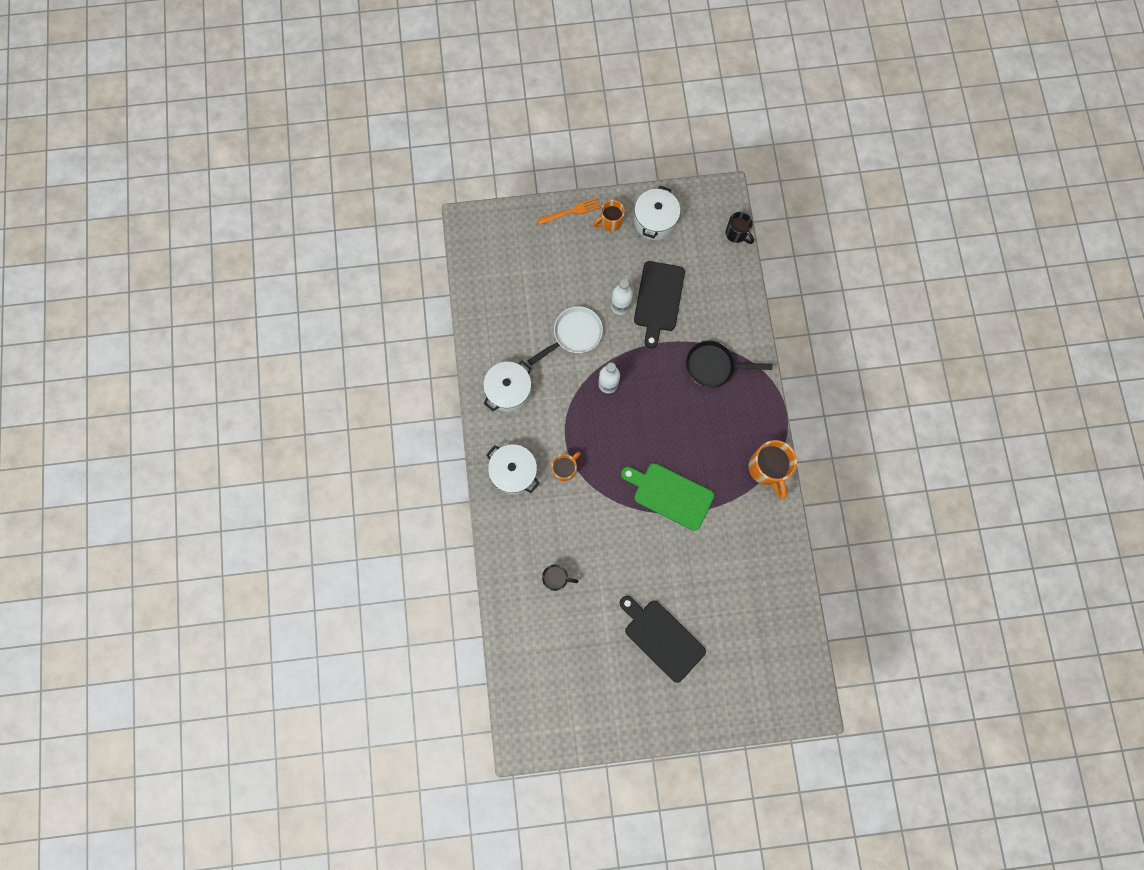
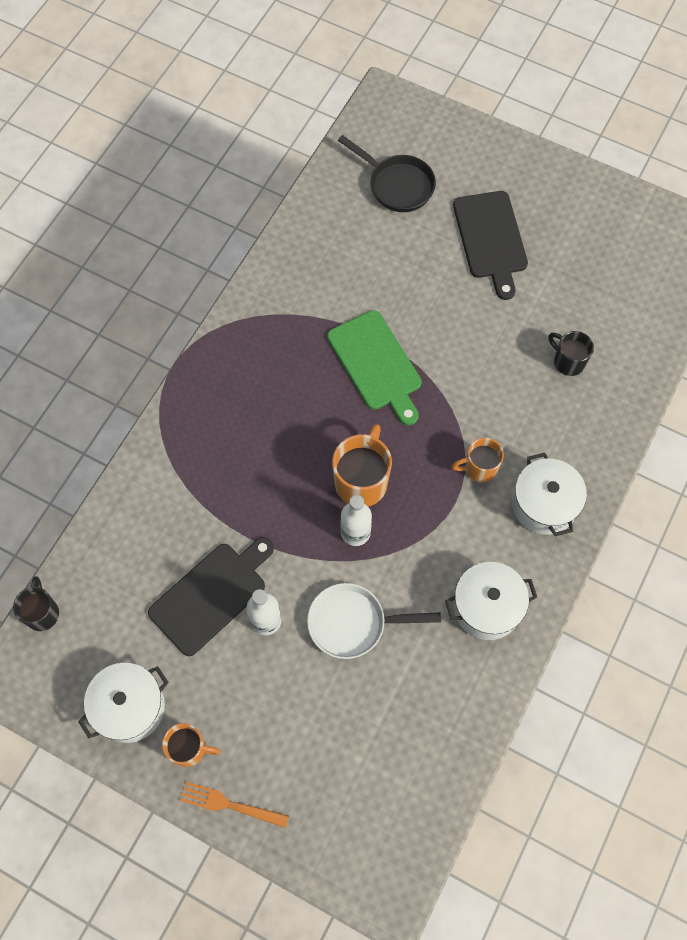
camera: 145 degrees left, 10 degrees down
(714, 366) = (212, 468): black pan -> black pan (397, 185)
(766, 469) = (247, 322): orange mug -> orange mug (362, 481)

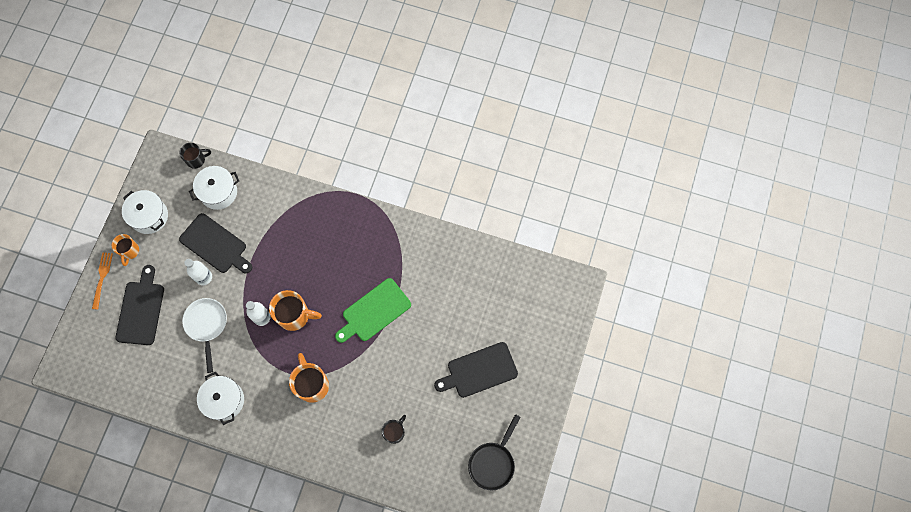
camera: 80 degrees right, 5 degrees up
(304, 736) = (141, 310): none -> black cutting board
(397, 185) = (510, 303): black pan -> black pan (493, 462)
(479, 468) = (312, 384): orange mug -> orange mug, size x1.61
(544, 504) = (293, 427): white pot -> white pot (218, 192)

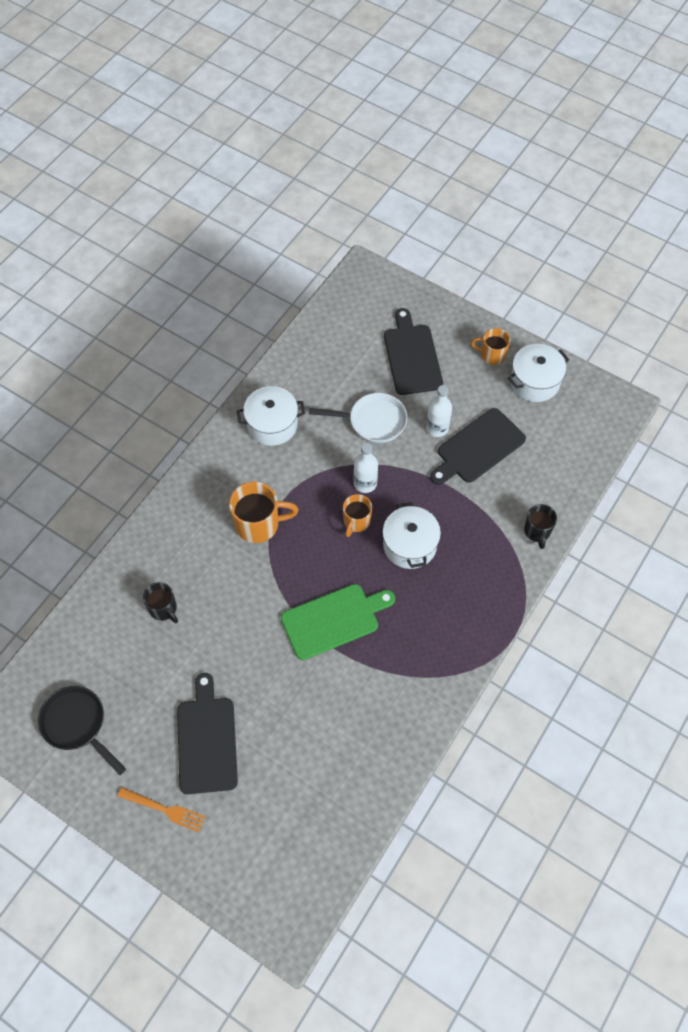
camera: 105 degrees right, 10 degrees down
(102, 278) = (464, 323): orange fork -> orange fork (164, 809)
(141, 310) = (412, 356): black cutting board -> black cutting board turned 120 degrees counterclockwise
(196, 160) = (605, 445): black mug -> black mug (537, 531)
(218, 192) = (552, 463): white pot -> white pot (409, 545)
(294, 315) = (356, 521): orange mug -> orange mug, size x0.62
(374, 311) = (334, 620): green cutting board -> green cutting board turned 90 degrees clockwise

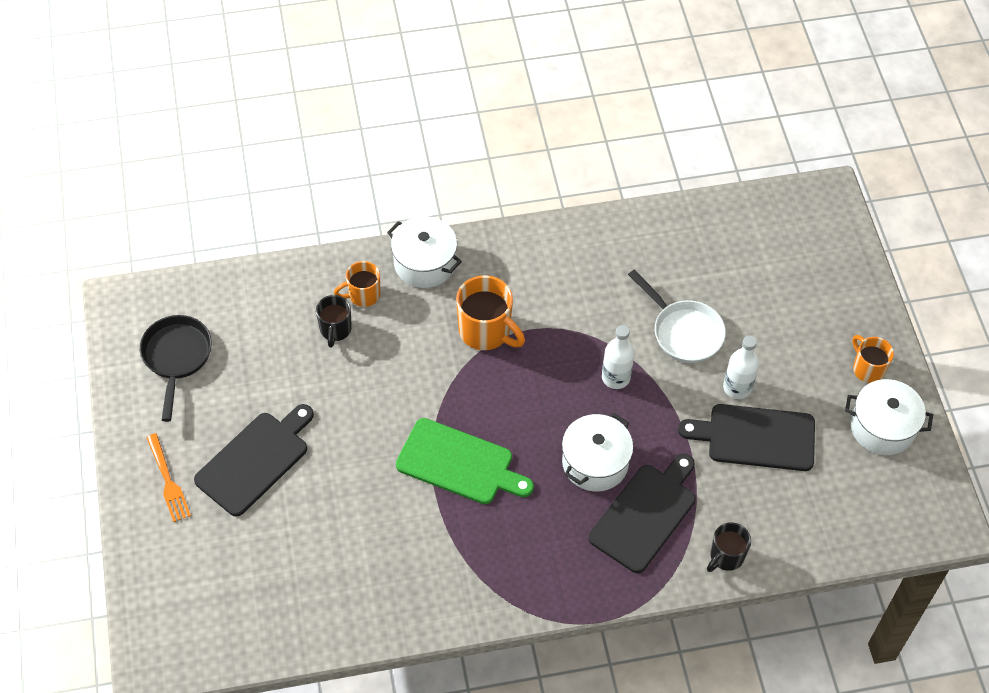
camera: 45 degrees right, 5 degrees down
(272, 424) = (591, 259): white pot -> white pot (424, 263)
(356, 521) = (571, 402): orange mug -> orange mug (363, 295)
(412, 356) = (787, 307): black cutting board -> black cutting board (645, 514)

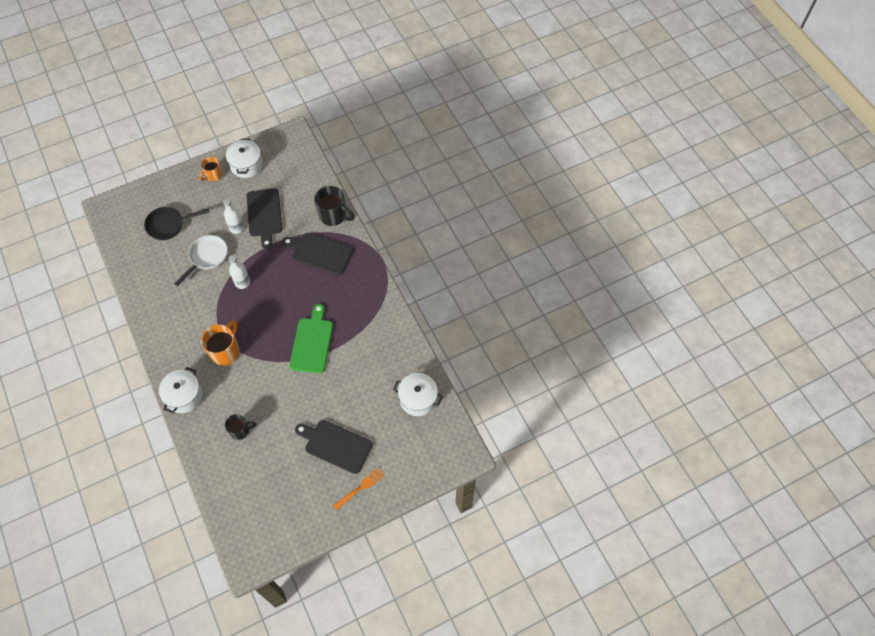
camera: 105 degrees left, 5 degrees up
(176, 357) = (278, 514): black pan -> black pan (168, 225)
(363, 295) = (213, 423): orange mug -> none
(595, 463) = (296, 280): white pot -> white pot (418, 399)
(726, 556) = (333, 216): black mug -> black mug, size x1.61

